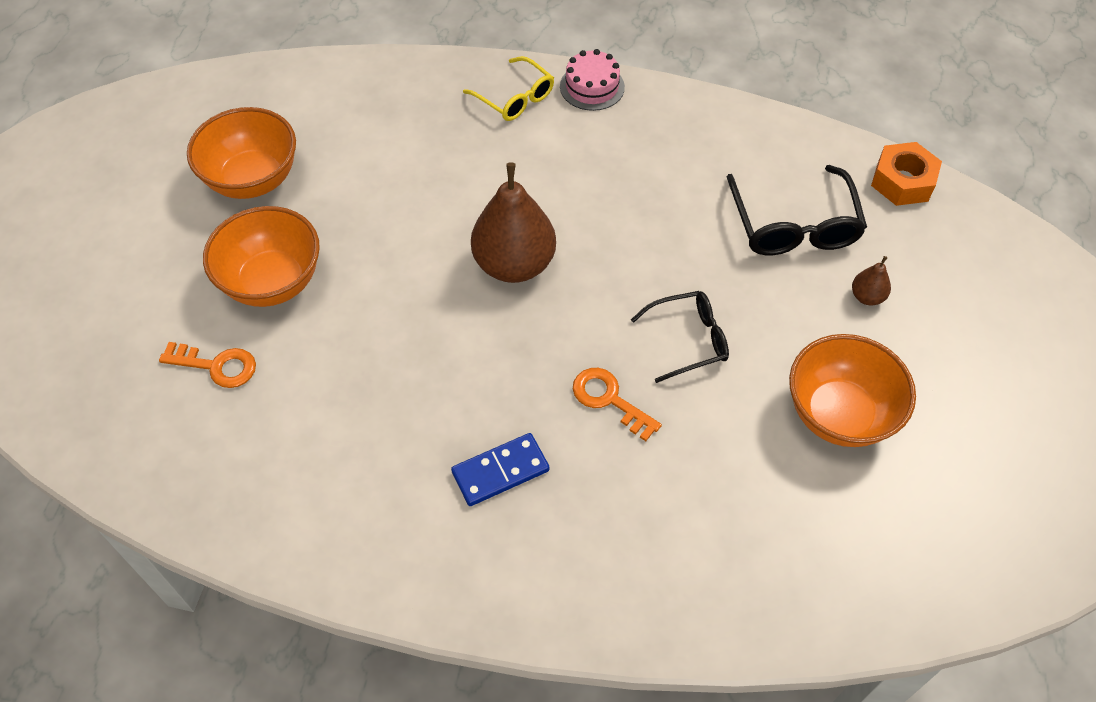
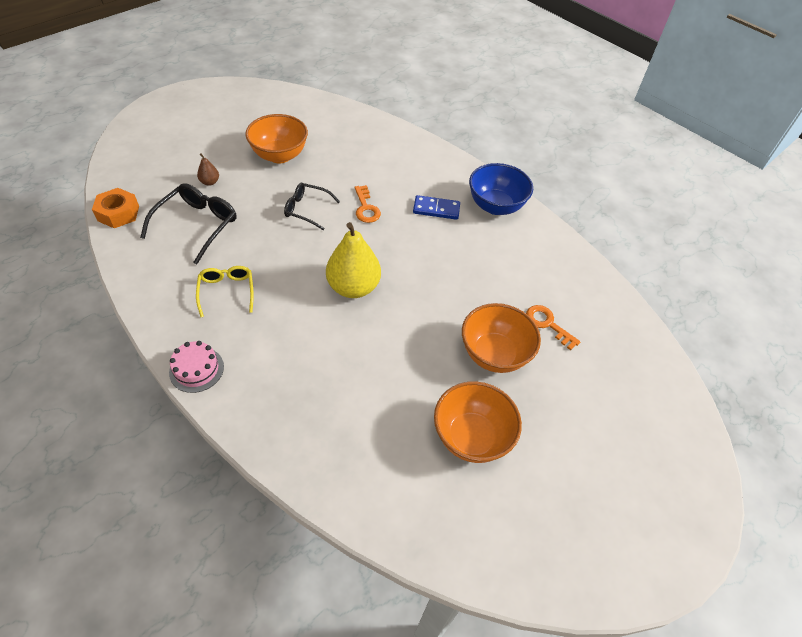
camera: 150 degrees left, 5 degrees down
(405, 548) = (495, 206): none -> blue bowl
(514, 264) = (353, 287): brown pear -> yellow pear
(515, 98) = (252, 392): yellow glasses -> yellow glasses (227, 291)

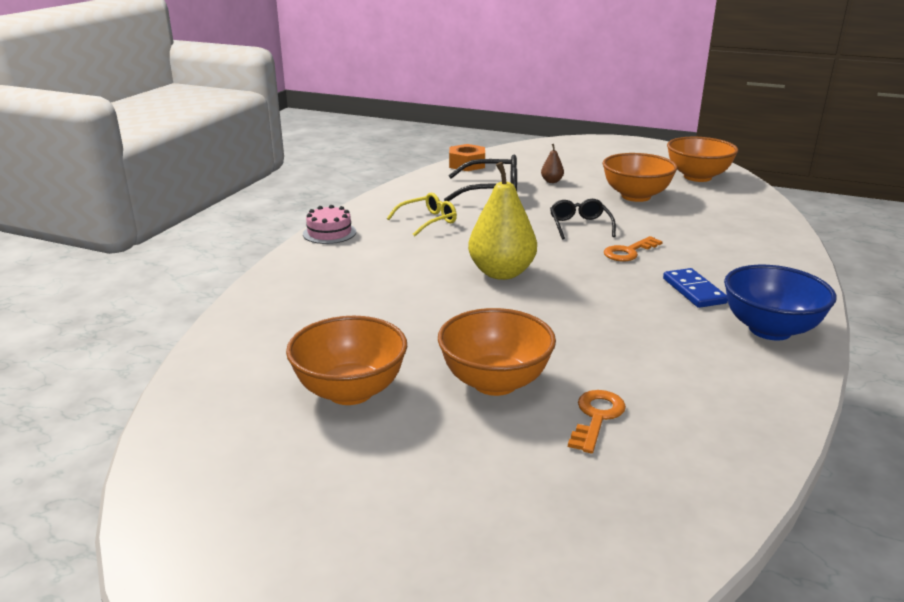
camera: 70 degrees right, 25 degrees down
(272, 109) = (697, 177): none -> orange bowl

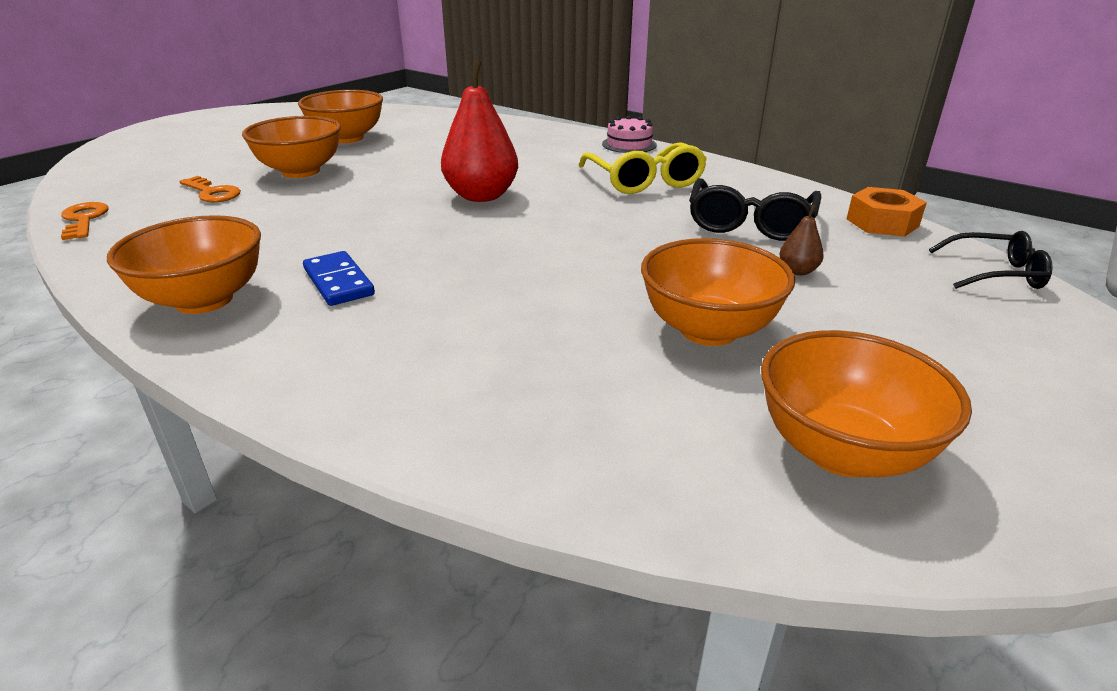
camera: 105 degrees right, 5 degrees up
(428, 221) = (645, 181): yellow glasses -> yellow glasses, size x1.52
(501, 273) = (481, 196): yellow pear -> red pear
(579, 225) = (591, 256): black glasses -> black glasses (996, 273)
(629, 252) = (481, 269): orange key -> orange key (84, 220)
(693, 291) = (339, 282): blue domino -> blue domino turned 60 degrees clockwise
(770, 330) = (204, 300): blue bowl -> orange bowl

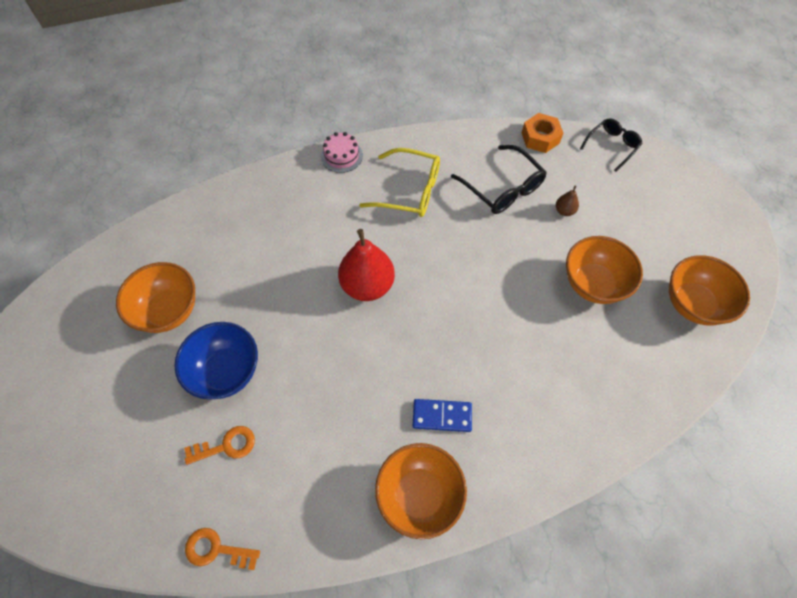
camera: 55 degrees left, 30 degrees up
(301, 171) = (226, 371): orange bowl -> blue bowl

